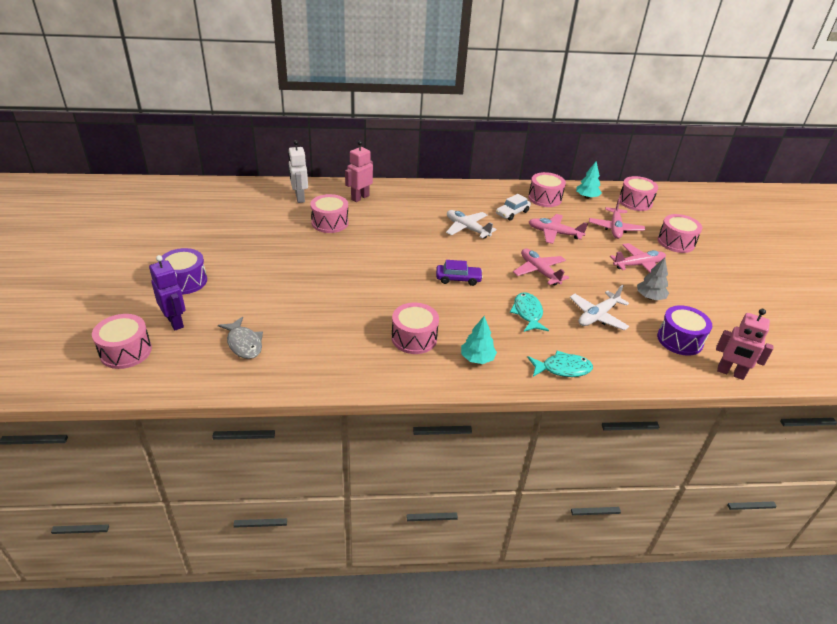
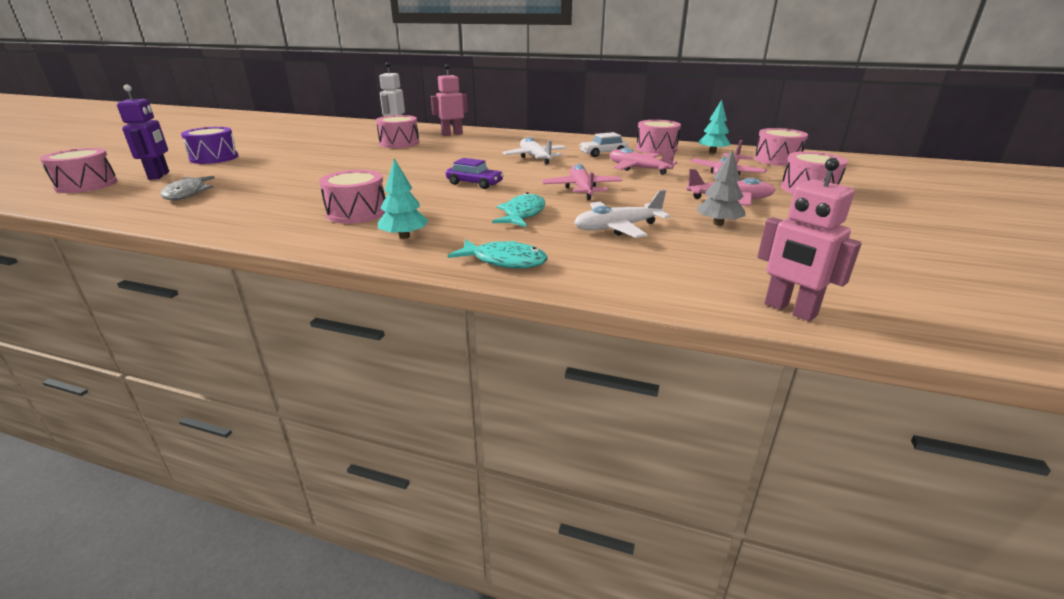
camera: 25 degrees right, 10 degrees down
(679, 340) = (726, 264): purple drum -> none

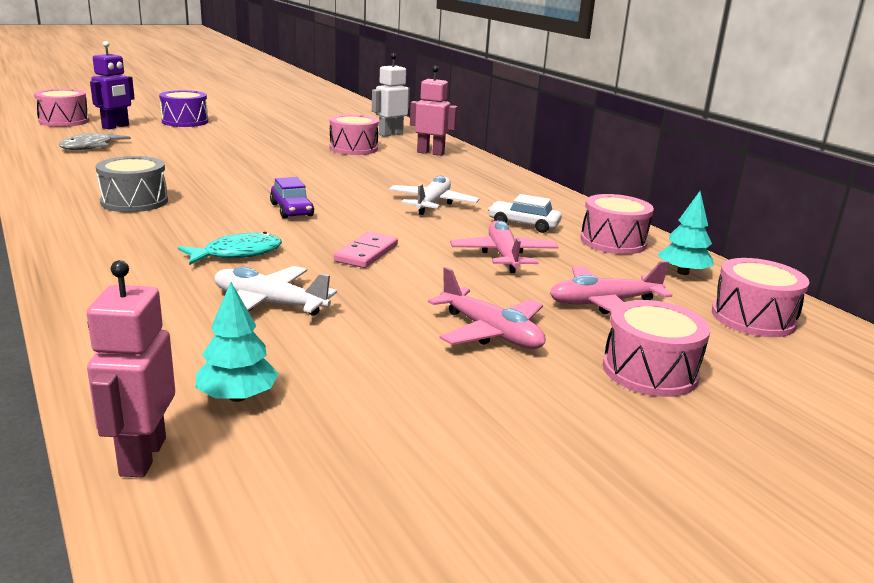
camera: 40 degrees right, 5 degrees down
(357, 212) = (134, 201): pink drum -> grey drum
(404, 236) = (103, 234): turquoise tree -> turquoise tree (237, 397)
(504, 261) = (97, 286): turquoise fish -> none
(581, 189) = (366, 253): pink plane -> pink domino
(718, 223) = (378, 349): grey tree -> none

